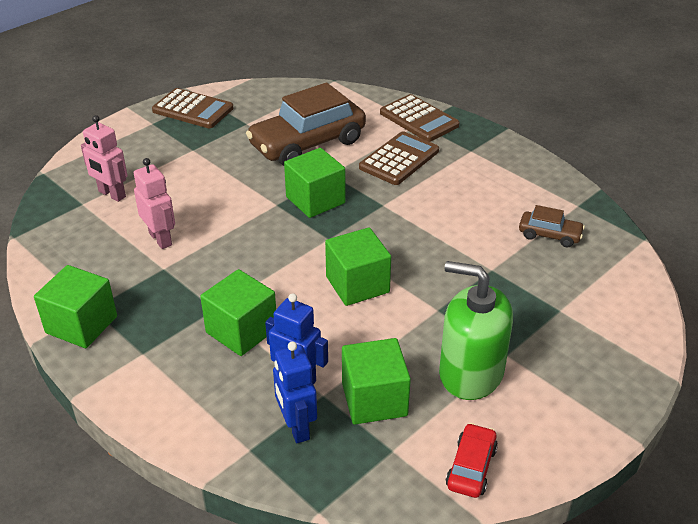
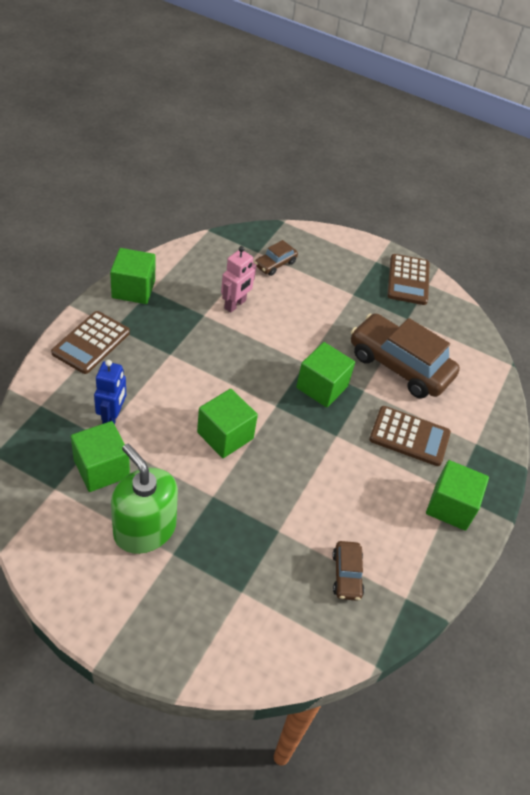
camera: 65 degrees right, 10 degrees up
(111, 194) = (275, 264): pink robot -> brown car
(241, 330) = (152, 374): green cube -> green cube (450, 506)
(296, 427) = (65, 427): blue robot -> none
(419, 119) = (483, 442): brown calculator -> brown calculator (91, 343)
(470, 373) = (144, 529): green soap dispenser -> green soap dispenser turned 45 degrees counterclockwise
(471, 467) = (46, 541): red car -> none

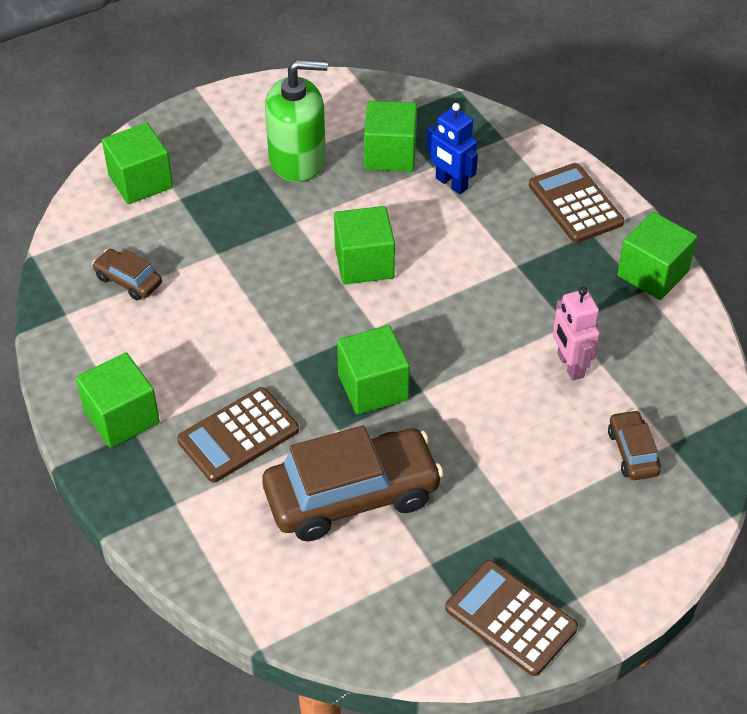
camera: 130 degrees right, 0 degrees up
(243, 635) = (140, 181): none -> green cube

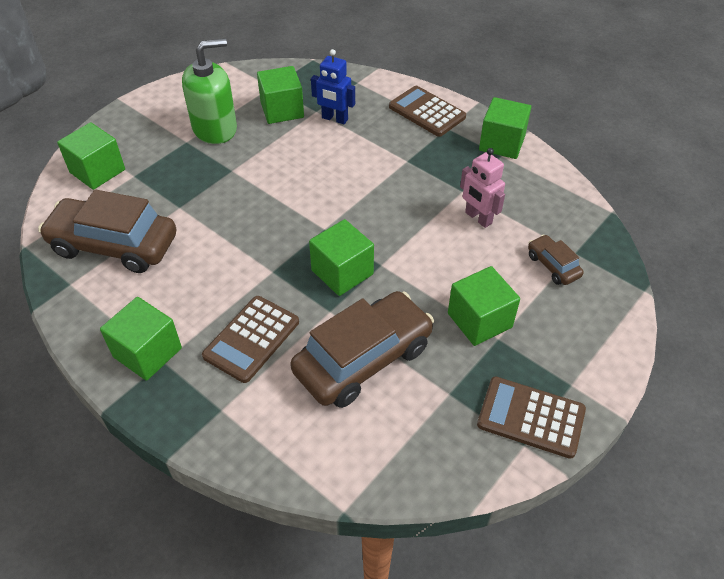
camera: 20 degrees left, 0 degrees up
(128, 281) = (114, 245): brown car -> brown car, size x2.15
(364, 263) = (296, 186): green cube -> green cube (479, 320)

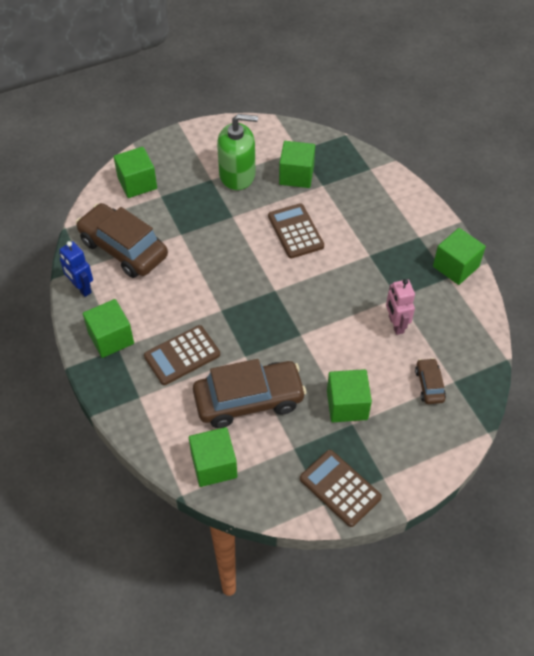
camera: 25 degrees right, 5 degrees up
(334, 119) = (333, 197): blue robot -> blue robot (81, 288)
(342, 272) = (269, 330): green cube -> green cube (214, 465)
(427, 112) = (411, 216): brown calculator -> brown calculator (295, 231)

